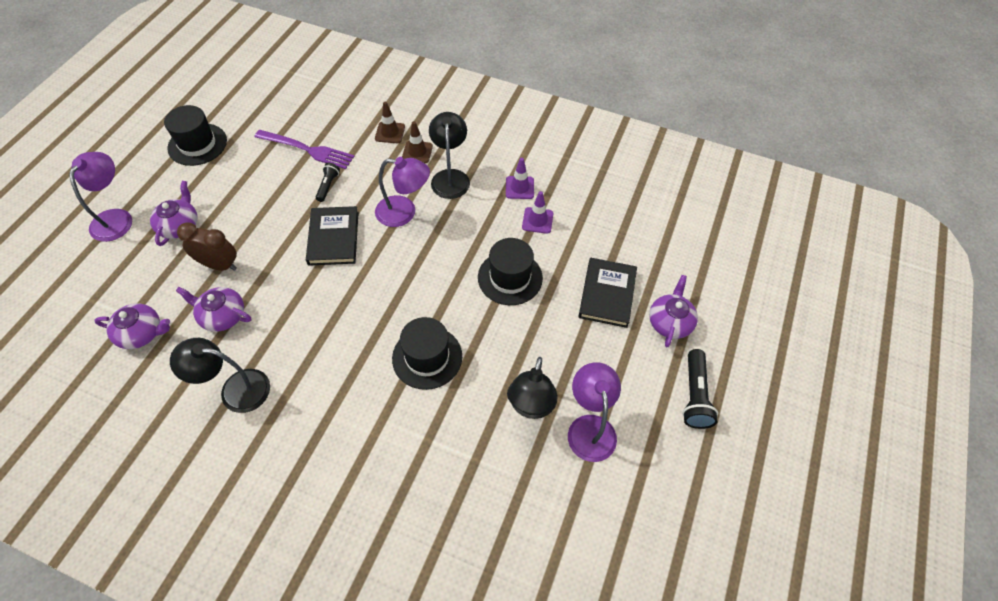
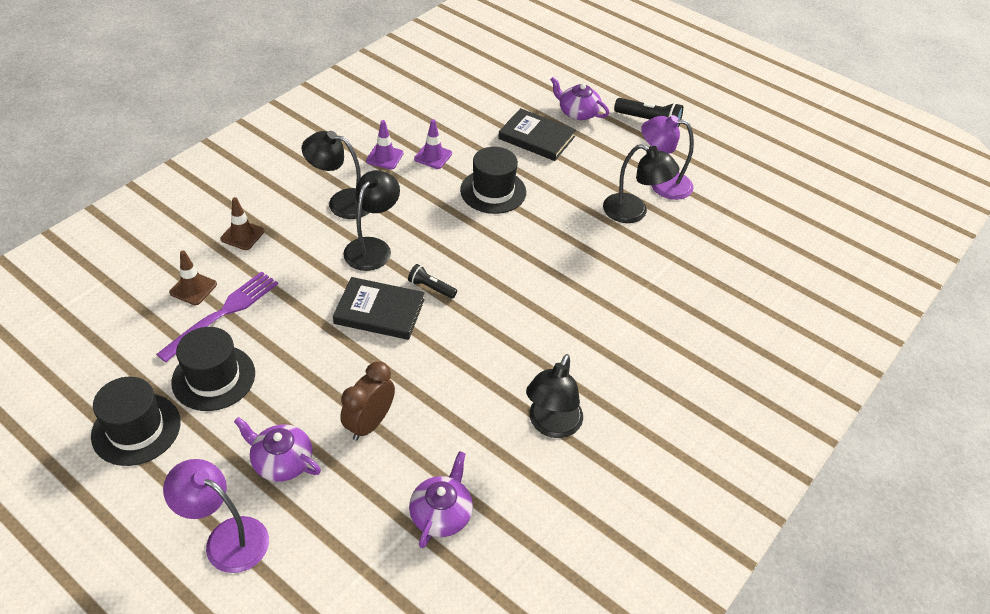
camera: 75 degrees left, 10 degrees down
(222, 315) = (447, 428): purple teapot -> none
(328, 186) = (296, 303): black flashlight -> black flashlight (431, 287)
(404, 212) = (373, 247): purple lamp -> black lamp
(417, 152) = (288, 219): brown traffic cone -> brown traffic cone (193, 288)
(427, 357) = (562, 267): black hat -> black hat (213, 377)

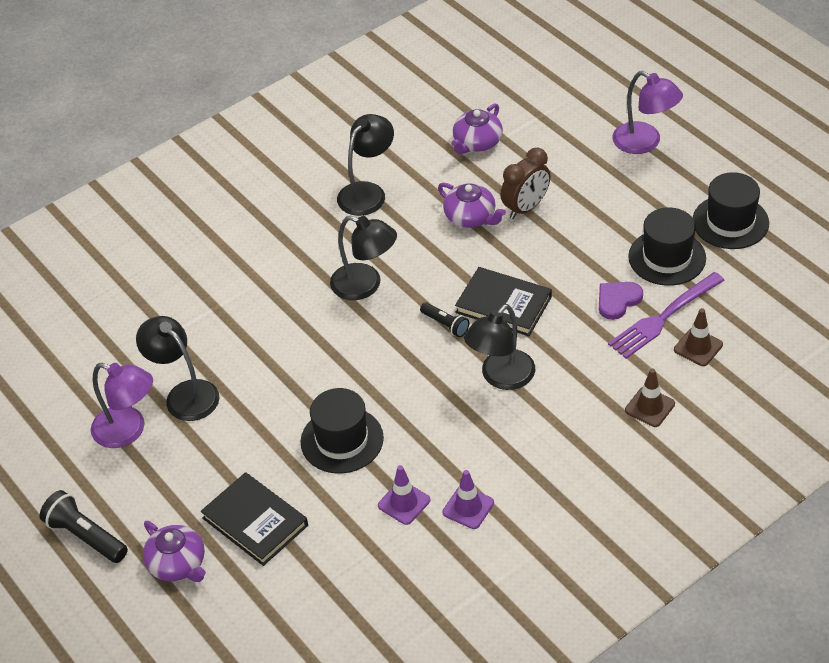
camera: 160 degrees left, 0 degrees up
(267, 326) = (618, 300): none -> purple heart
(282, 461) = (603, 187): purple teapot -> purple teapot (471, 217)
(341, 202) = (531, 442): black lamp -> black lamp (365, 285)

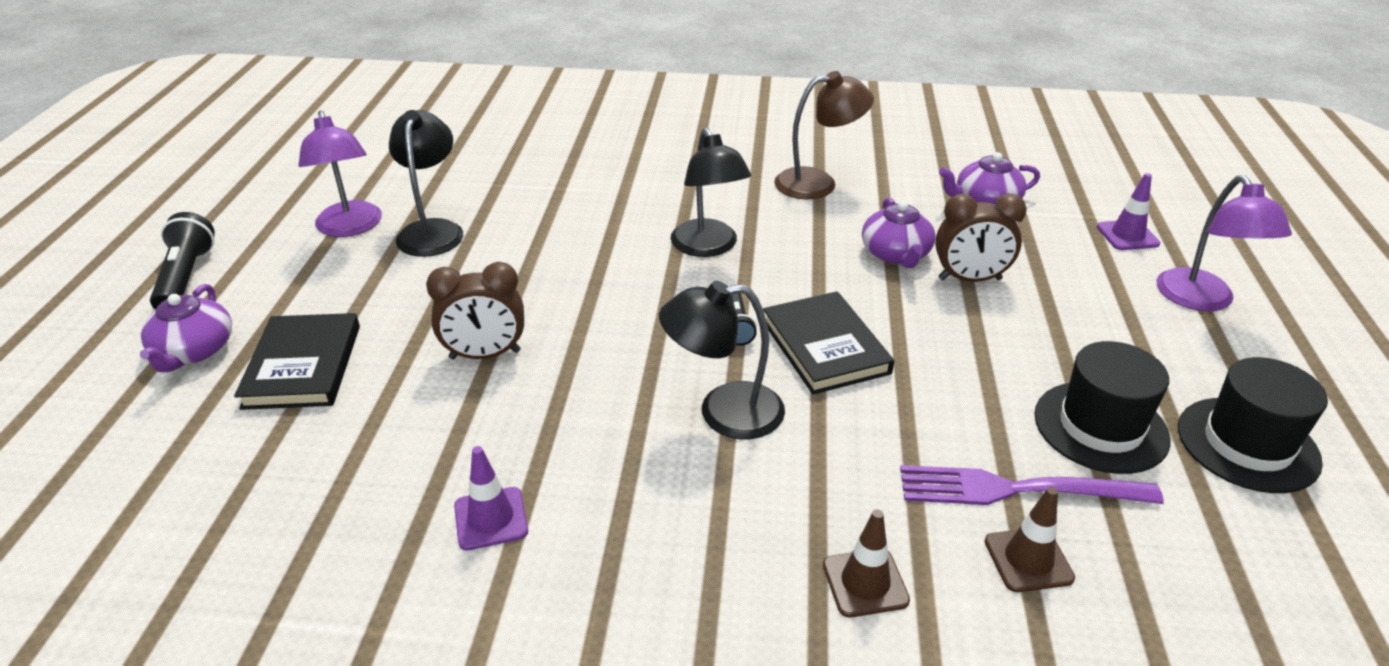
camera: 40 degrees right, 10 degrees down
(342, 440) = (485, 355): black hat -> brown clock
(367, 192) = (818, 183): black lamp -> brown lamp
(404, 503) = (441, 458): purple traffic cone -> purple traffic cone (1127, 235)
(618, 300) = (973, 430): purple heart -> none

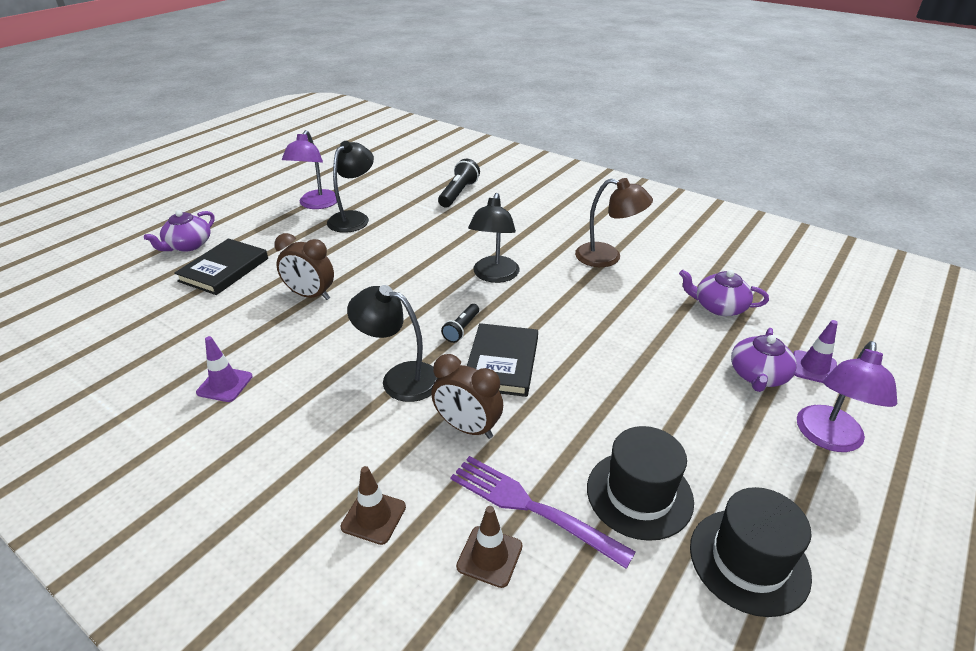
camera: 30 degrees right, 0 degrees up
(186, 278) = (220, 207): black flashlight -> black flashlight (458, 193)
(896, 254) = (613, 320): purple teapot -> purple teapot (758, 375)
(970, 279) = (649, 355): brown clock -> brown clock (467, 428)

